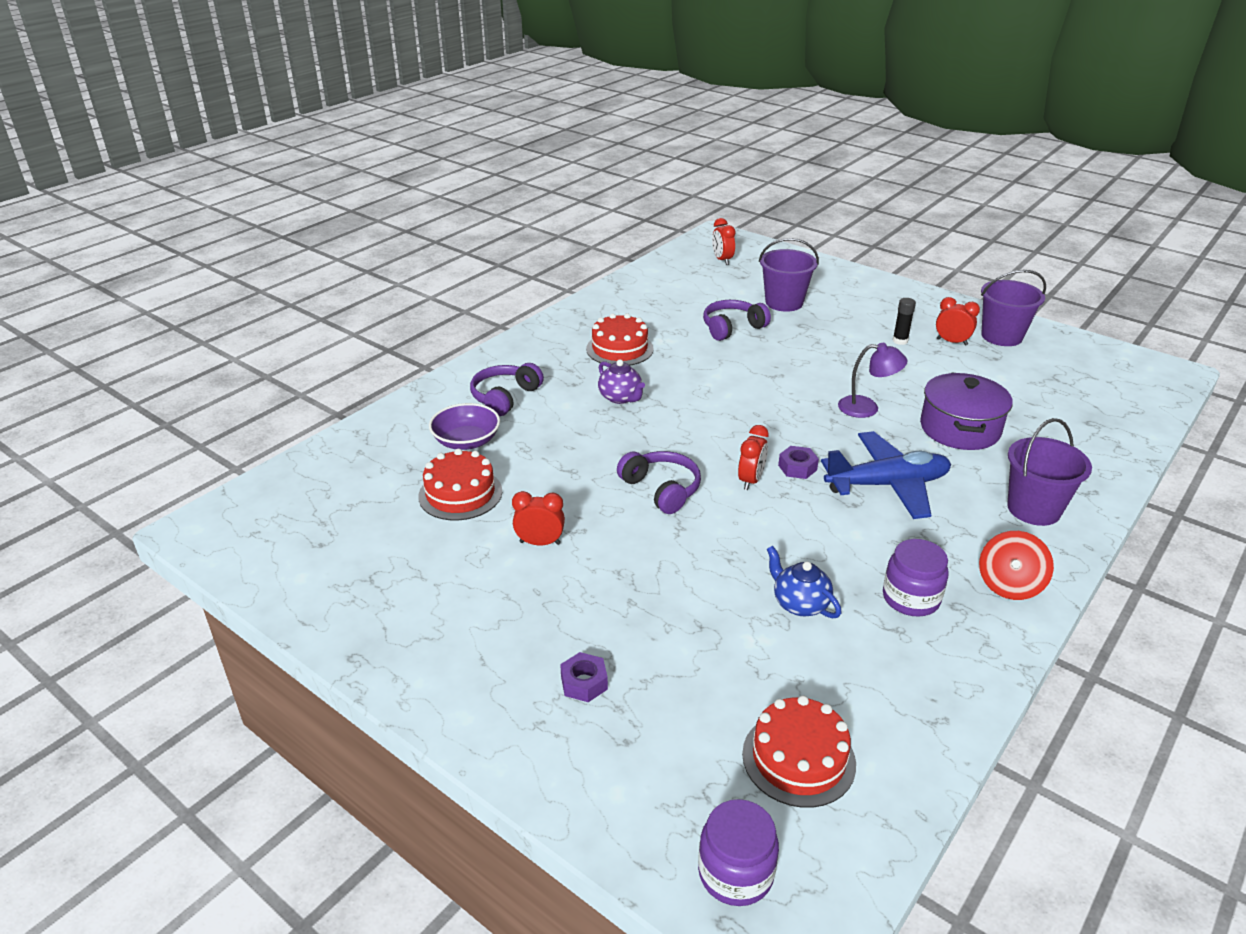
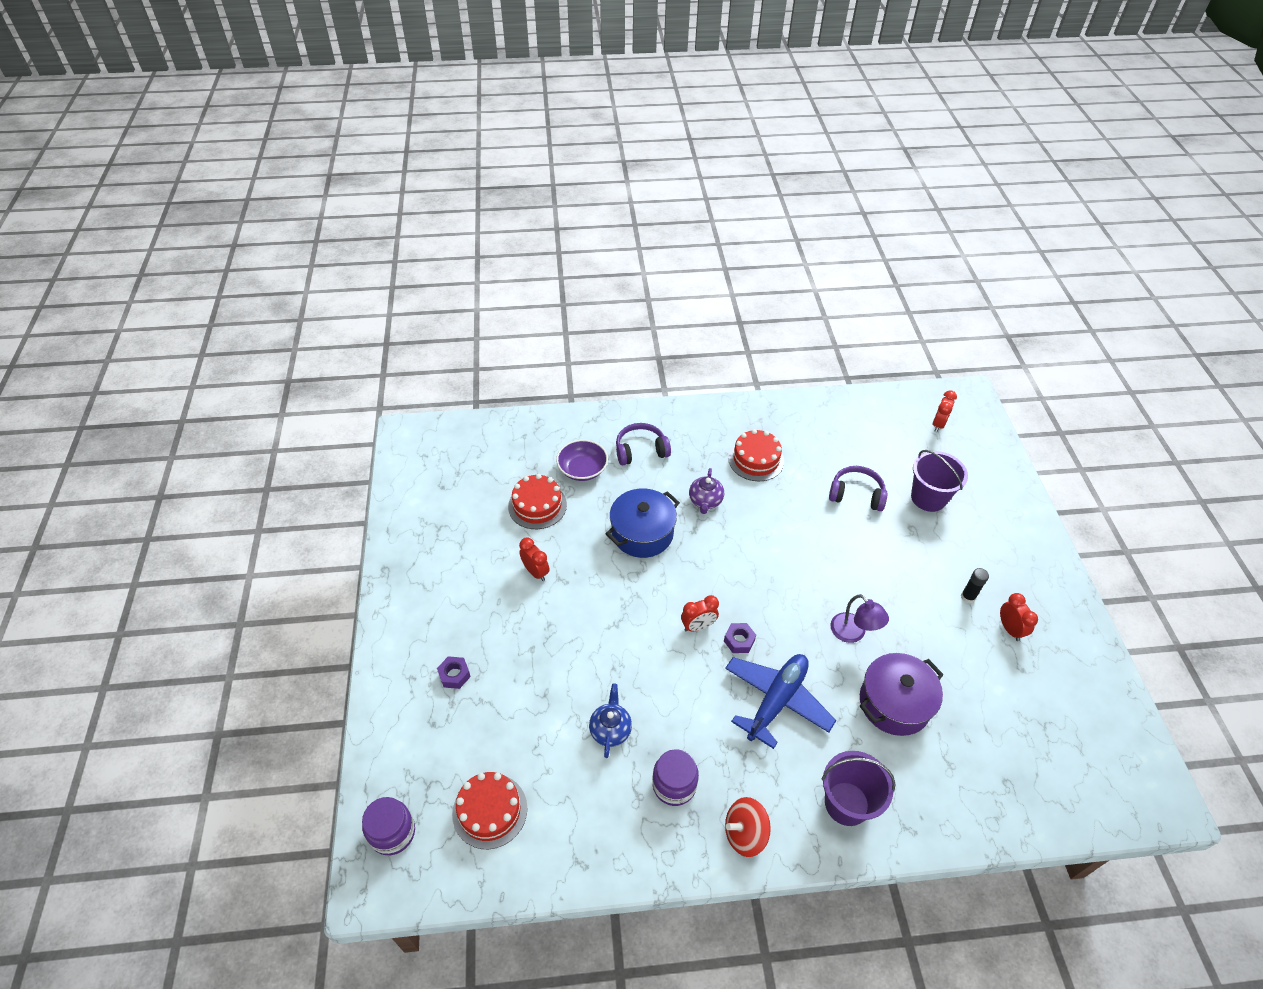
camera: 45 degrees right, 15 degrees up
(600, 451) = (642, 533): none -> blue pot
(661, 489) = (640, 589): purple headphones -> none
(887, 485) = (776, 701): blue plane -> blue plane turned 90 degrees counterclockwise
(1001, 336) = (1062, 655): purple bucket -> none

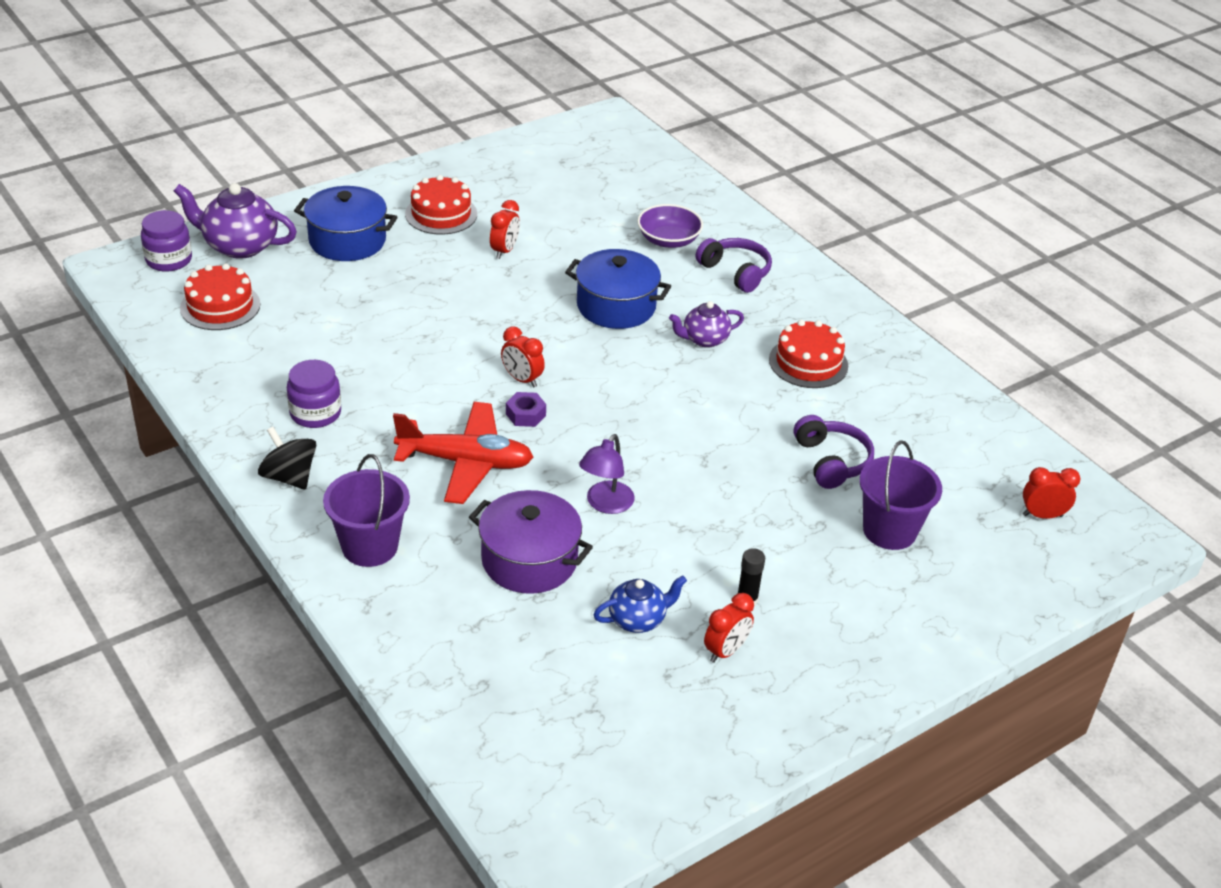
camera: 60 degrees right, 10 degrees down
(409, 763) = (239, 246): none -> purple teapot
(454, 675) = (347, 241): purple nut -> blue pot
(537, 505) = (591, 226): red cake -> red cake (441, 214)
(610, 730) = (351, 354): blue teapot -> blue teapot (638, 619)
(745, 833) = (289, 477): red spinning top -> black spinning top
(776, 701) = (465, 462): blue plane -> red plane

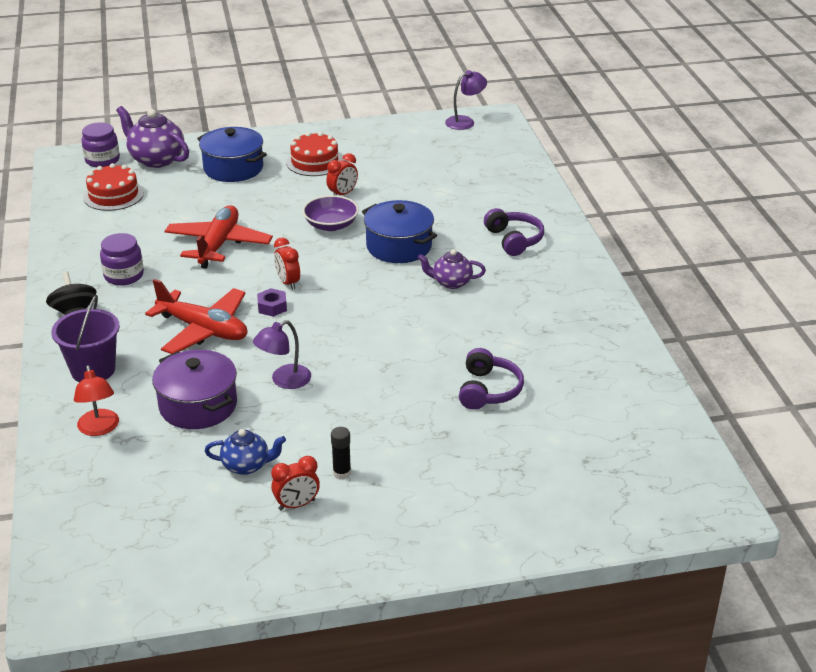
camera: 25 degrees right, 5 degrees down
(403, 347) = (218, 245): none -> red plane
(434, 620) = (99, 429): none -> red lamp
(580, 130) = (465, 121): none -> purple lamp
(668, 240) = (476, 208): purple bowl -> purple bowl (331, 225)
(808, 363) = (524, 315): red cake -> none
(889, 530) = (498, 451): purple bucket -> none
(1042, 515) = (643, 471): red clock -> none

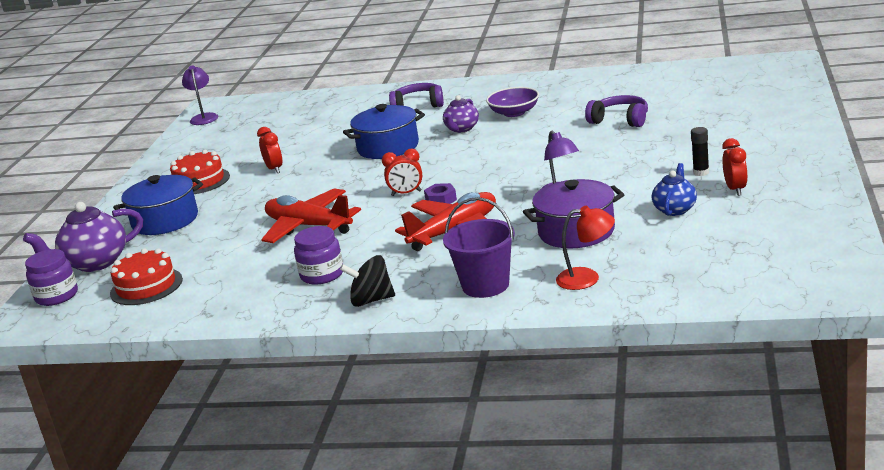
camera: 65 degrees left, 10 degrees down
(331, 225) = (324, 174): purple bowl -> purple bowl (514, 113)

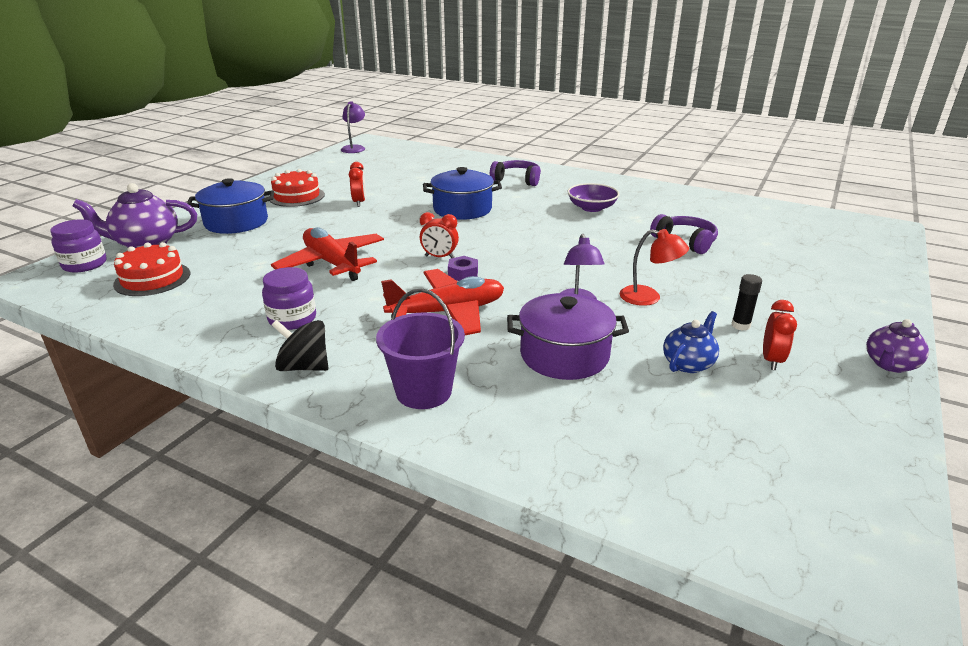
camera: 15 degrees right, 5 degrees up
(462, 129) = (536, 210): purple teapot -> purple teapot (890, 364)
(587, 278) = (535, 425): red lamp -> red lamp (648, 297)

